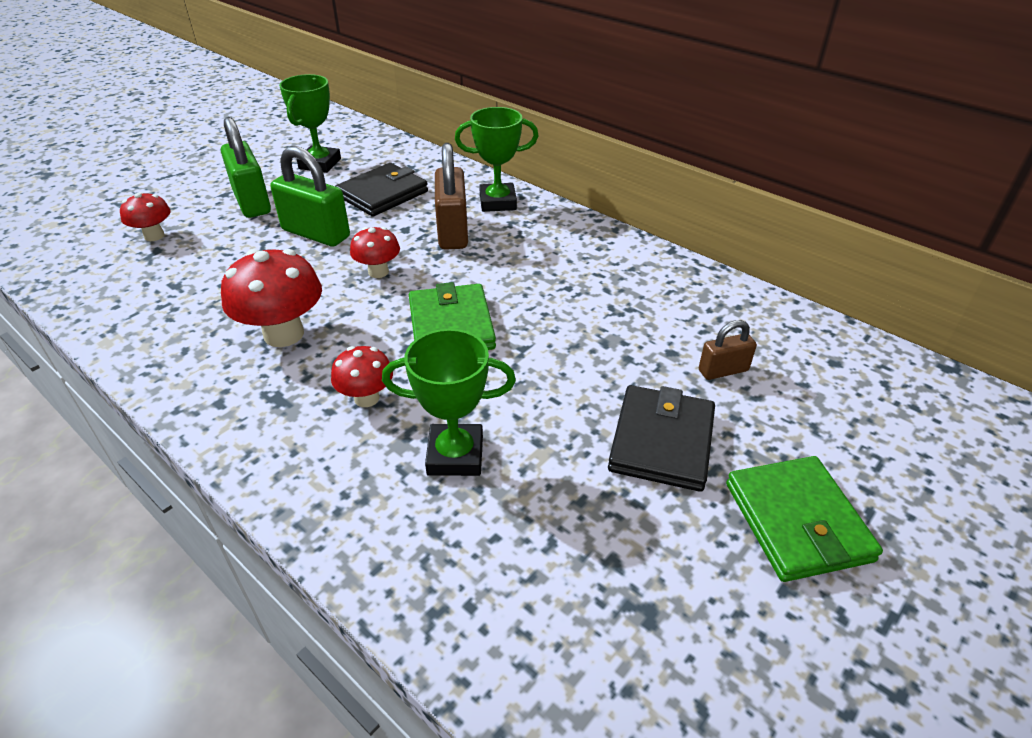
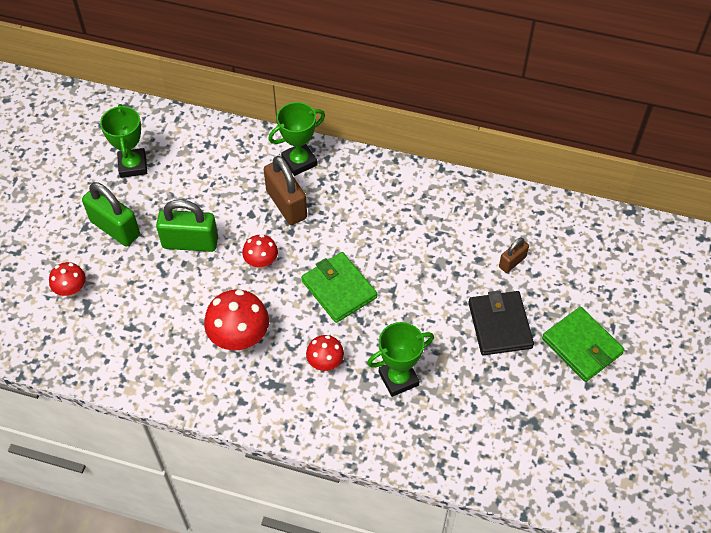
camera: 25 degrees left, 15 degrees up
(382, 194) = (208, 183): black wallet -> none

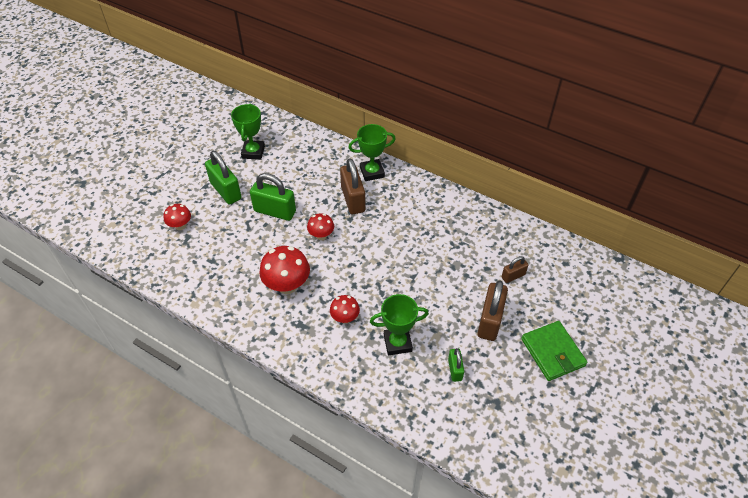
camera: 15 degrees right, 5 degrees down
(339, 289) = (372, 267): green wallet -> none
(475, 395) = (455, 369): none -> green padlock
(499, 325) = (489, 321): black wallet -> brown padlock

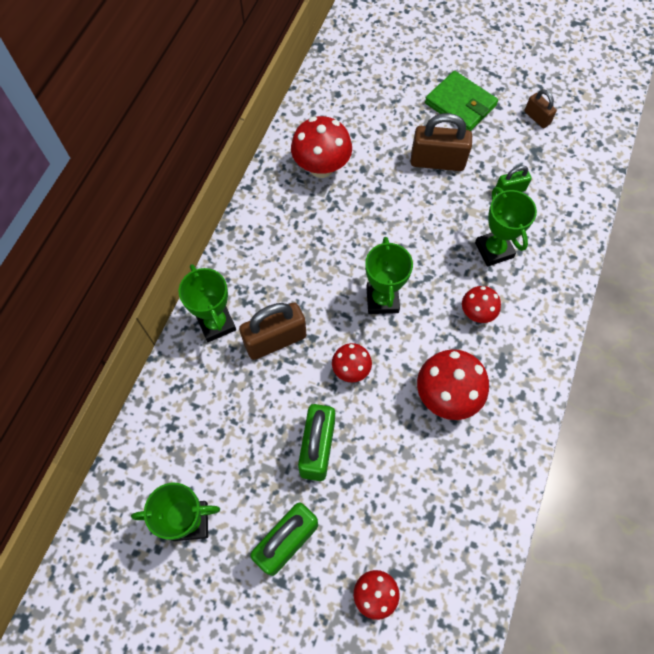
camera: 100 degrees left, 15 degrees up
(369, 261) = (382, 300): none -> green trophy
(490, 242) = (321, 167): none -> red mushroom
(513, 276) = (368, 142): brown padlock -> brown padlock (537, 118)
(552, 352) = (460, 104): green wallet -> green wallet turned 75 degrees clockwise

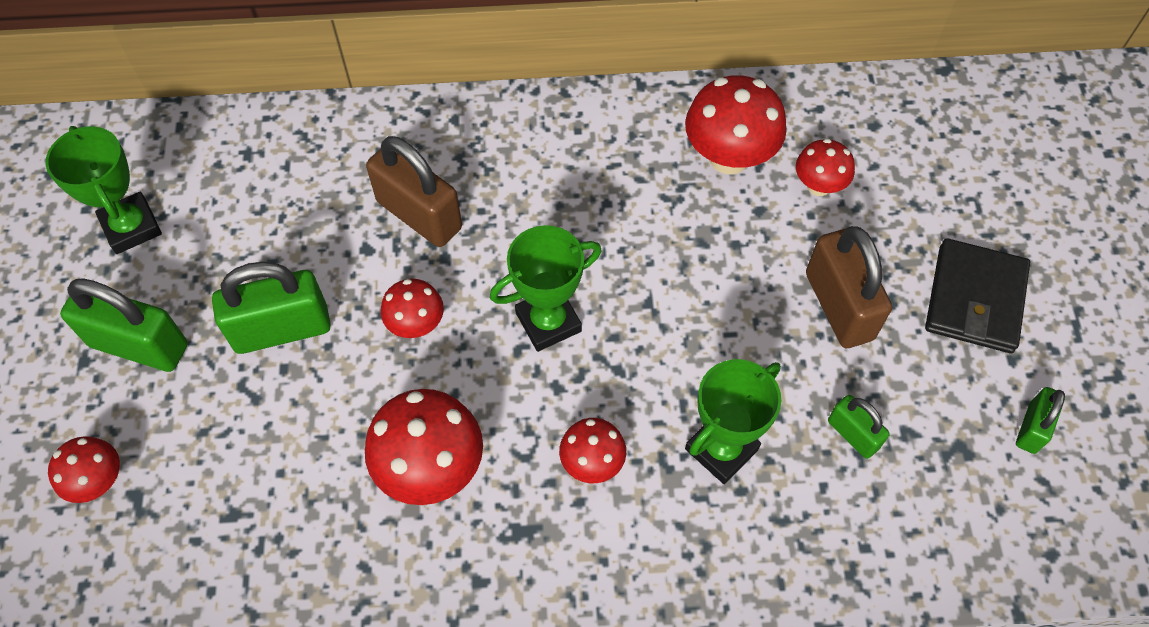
camera: 65 degrees right, 5 degrees down
(216, 323) = (412, 138): green trophy -> none
(362, 136) = (818, 186): none -> red mushroom
(460, 104) = (975, 299): green wallet -> black wallet
(537, 118) = (1032, 428): brown padlock -> green padlock

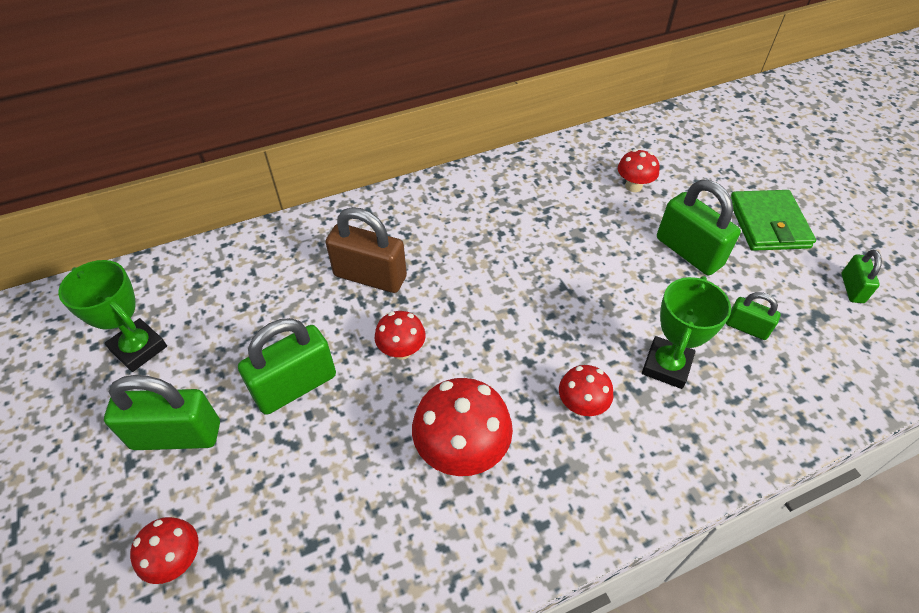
camera: 20 degrees left, 10 degrees down
(548, 322) = (499, 319): green trophy -> none
(729, 157) = (567, 185): red mushroom -> none
(838, 306) = (688, 252): brown padlock -> green padlock
(975, 299) = (768, 224): black wallet -> green wallet

